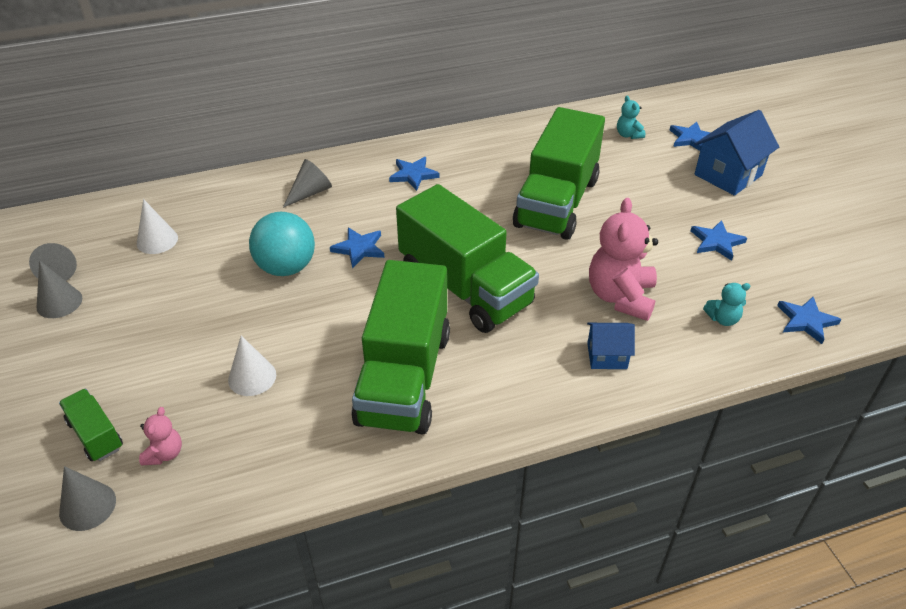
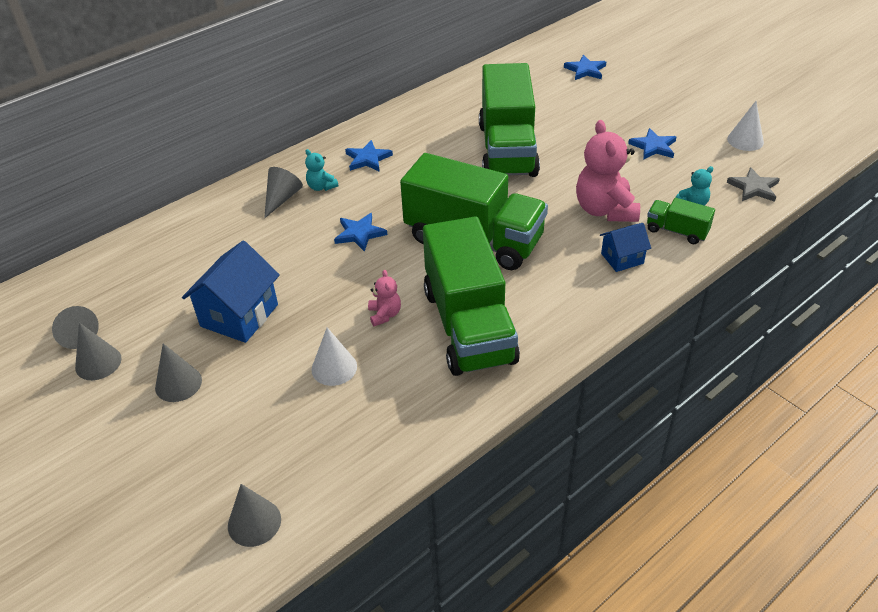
camera: 20 degrees left, 0 degrees up
(96, 435) = (219, 462): green truck -> green truck (677, 231)
(110, 345) = (178, 383): none -> grey cone
(157, 240) = (160, 280): white cone -> white cone (745, 140)
(164, 453) = (296, 455): pink teddy bear -> pink teddy bear (385, 314)
(286, 267) = (303, 268): turquoise ball -> none
(628, 135) = (532, 79): turquoise teddy bear -> turquoise teddy bear (321, 187)
(728, 175) = (631, 92): blue house -> blue house (239, 315)
(806, 321) = (754, 188): blue star -> grey star

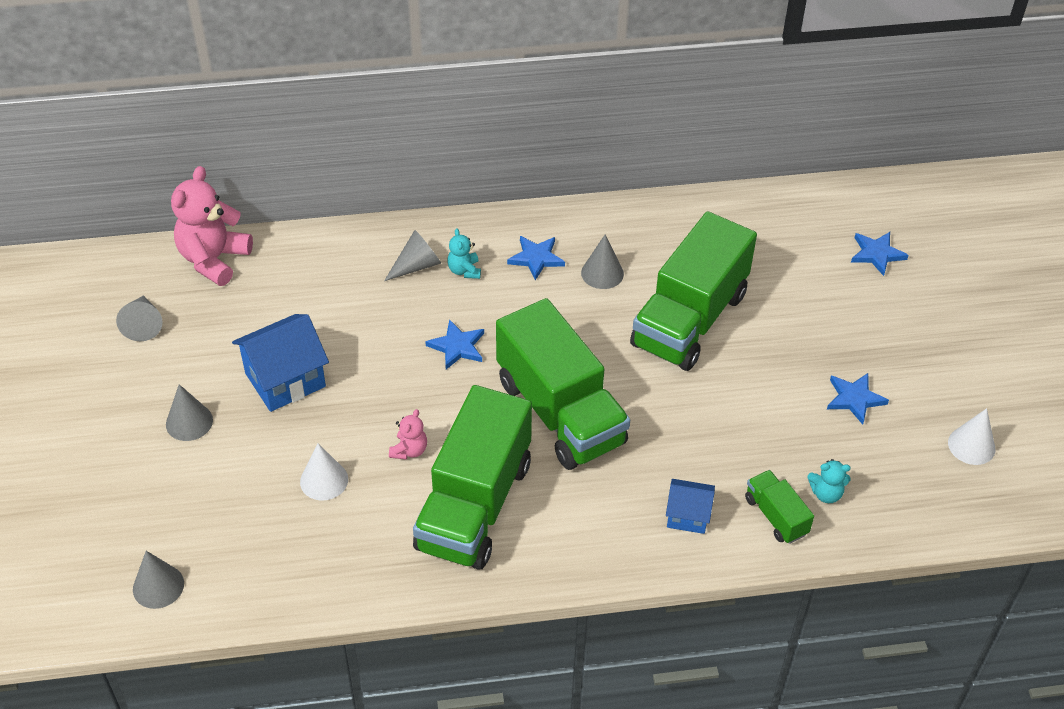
camera: 30 degrees right, 5 degrees up
(98, 363) = (141, 364): grey cone -> grey cone (602, 273)
(605, 210) = (724, 450): pink teddy bear -> pink teddy bear (214, 259)
(754, 188) = (916, 510): grey star -> none

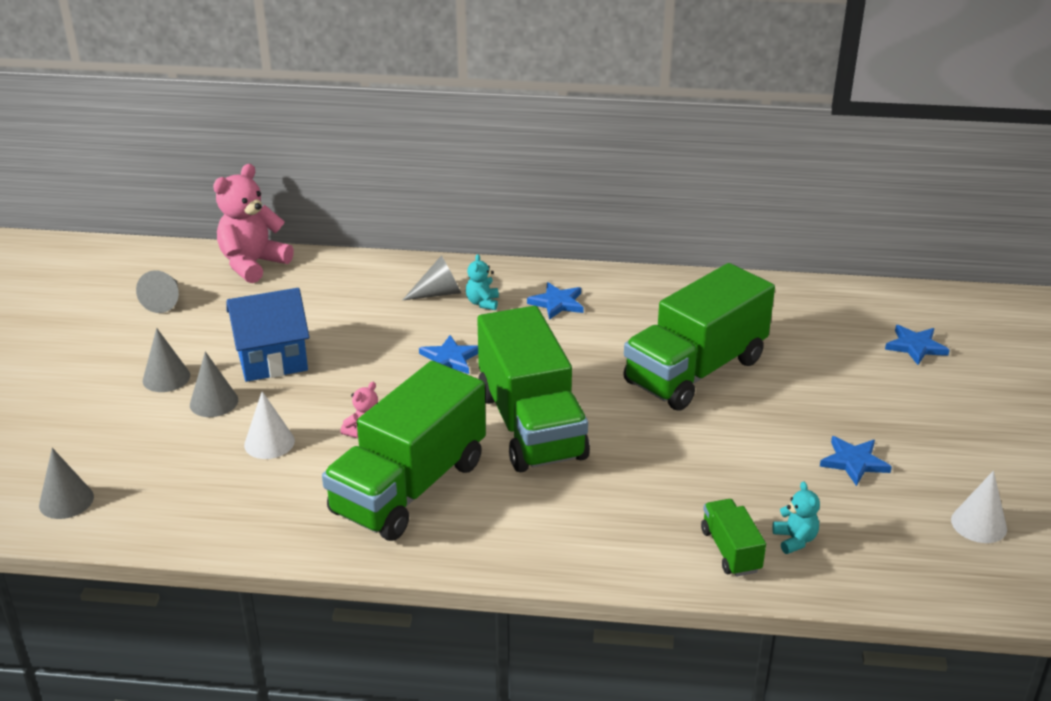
camera: 15 degrees right, 15 degrees down
(602, 273) = (619, 323): grey cone -> grey cone (214, 402)
(688, 516) = (632, 534): blue house -> none
(826, 493) = (795, 540): turquoise teddy bear -> turquoise teddy bear turned 120 degrees counterclockwise

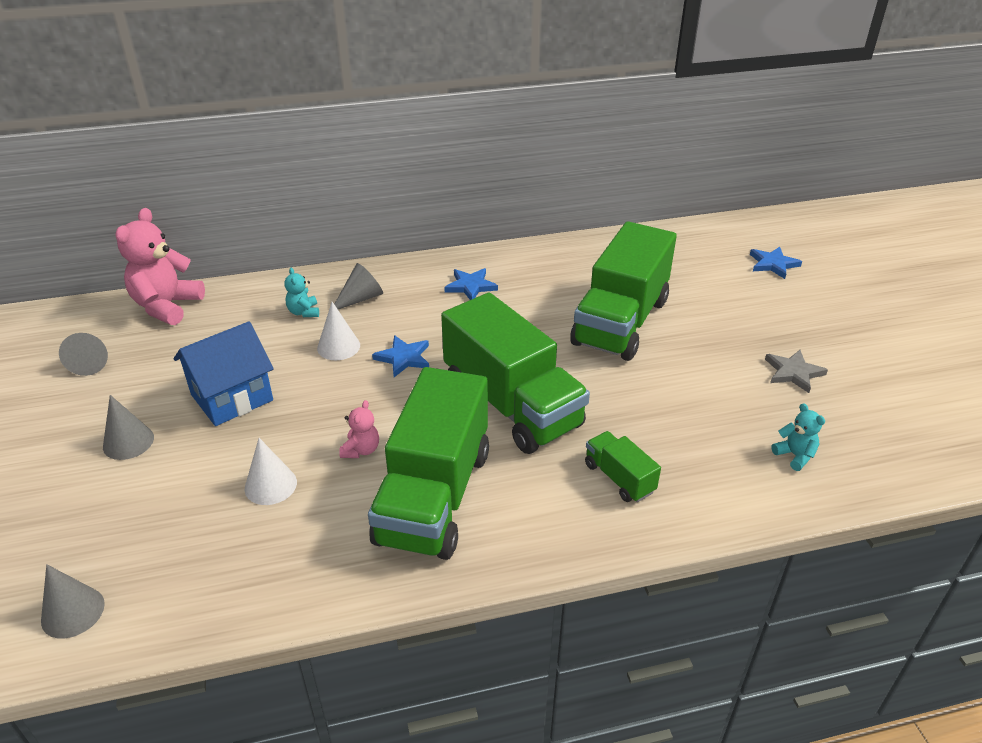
camera: 20 degrees left, 5 degrees up
(214, 402) = (191, 456): grey cone -> none
(482, 303) = (405, 299): turquoise teddy bear -> turquoise teddy bear (304, 312)
(730, 550) = (751, 480): green truck -> green truck (619, 478)
(854, 462) = (793, 372): blue star -> grey star
(978, 524) = (919, 403): white cone -> white cone (338, 346)

